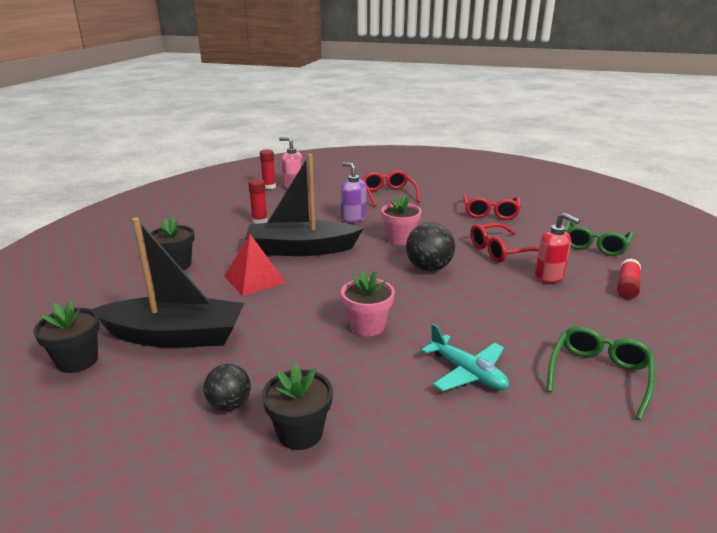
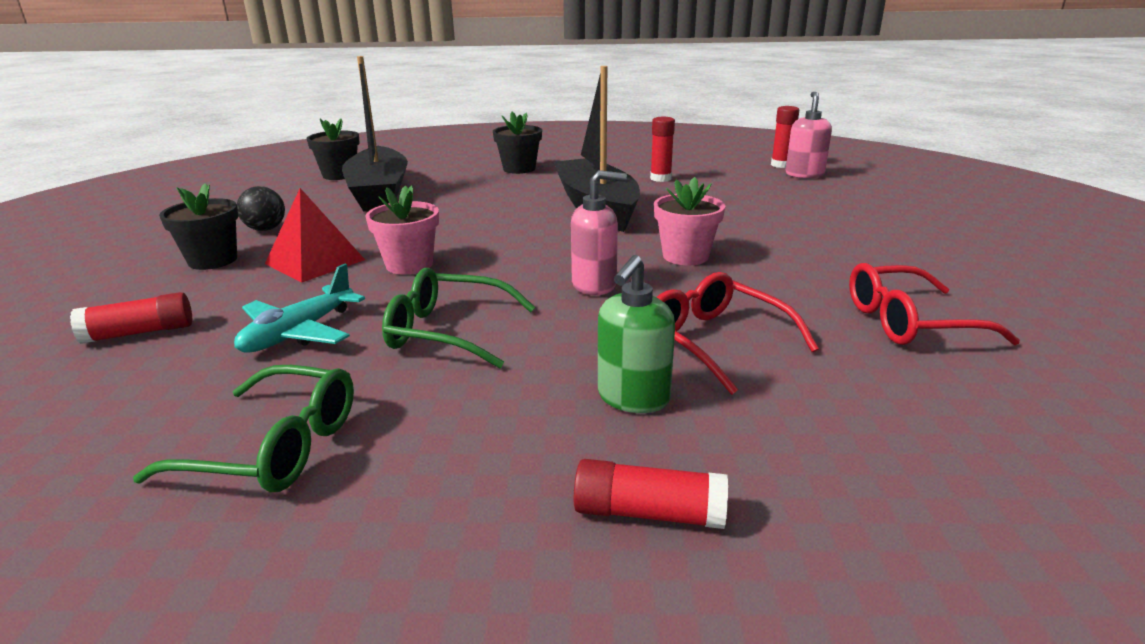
camera: 75 degrees right, 0 degrees up
(254, 279) = (503, 200): red pyramid -> red pyramid (315, 261)
(353, 218) = (730, 220): purple soap dispenser -> none
(388, 194) = (865, 230): red glasses -> none
(428, 268) = (594, 285): black ball -> pink soap dispenser
(449, 457) = (140, 333): none -> red glue stick
(549, 277) = (633, 398): red soap dispenser -> green soap dispenser
(595, 245) = (876, 470): green glasses -> green glasses (449, 332)

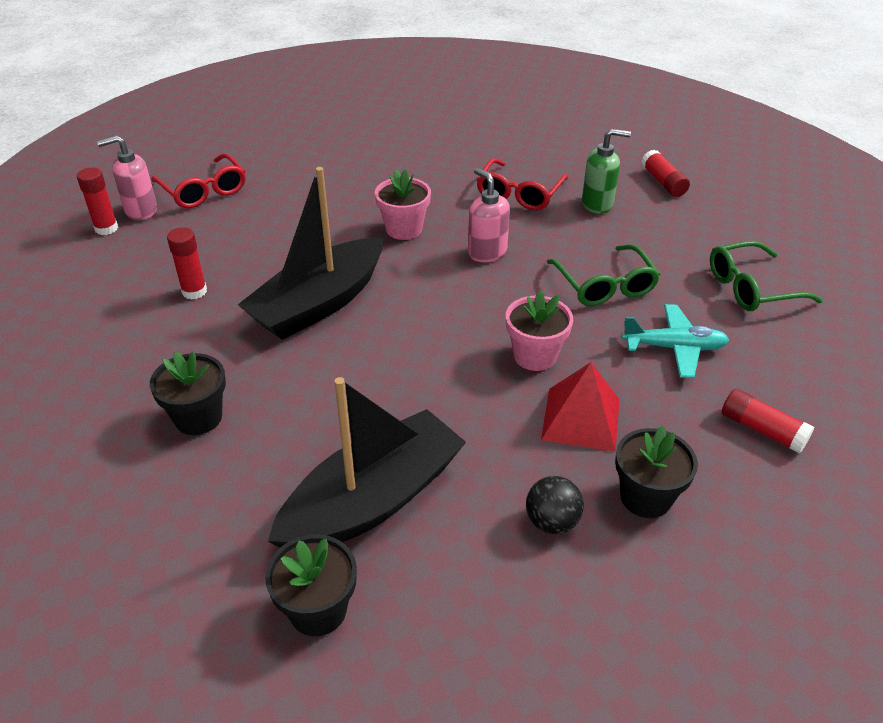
camera: 120 degrees left, 15 degrees up
(274, 447) = (752, 288): green glasses -> green glasses turned 90 degrees counterclockwise
(910, 322) = (440, 145): red glasses -> red glasses (203, 190)

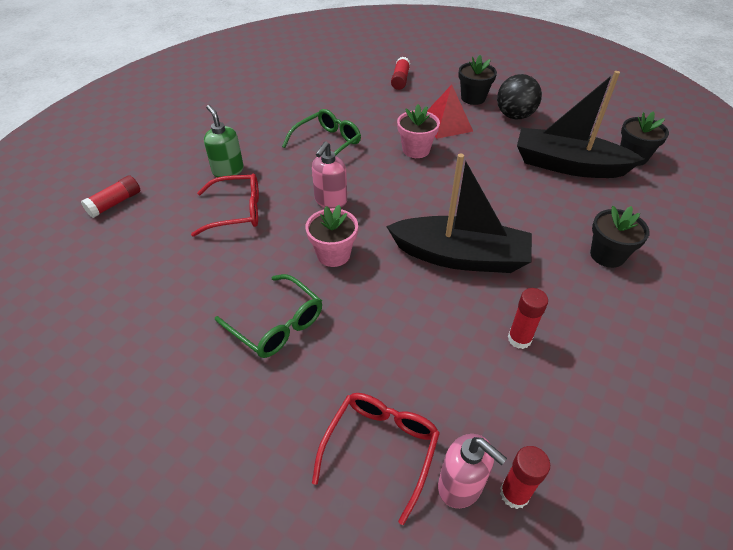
camera: 120 degrees left, 5 degrees up
(551, 522) = (514, 116): black ball -> black ball, size x1.54
(663, 182) = (177, 150): red glue stick -> red glue stick (115, 203)
(674, 348) = (364, 110): turquoise plane -> none
(752, 288) = (287, 98): green glasses -> green glasses (276, 324)

